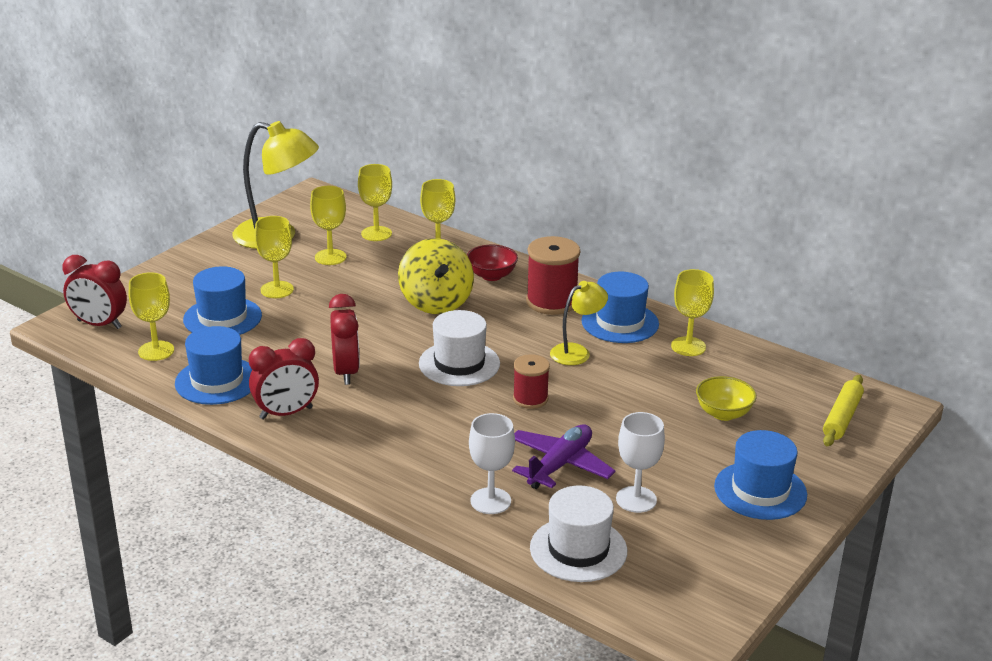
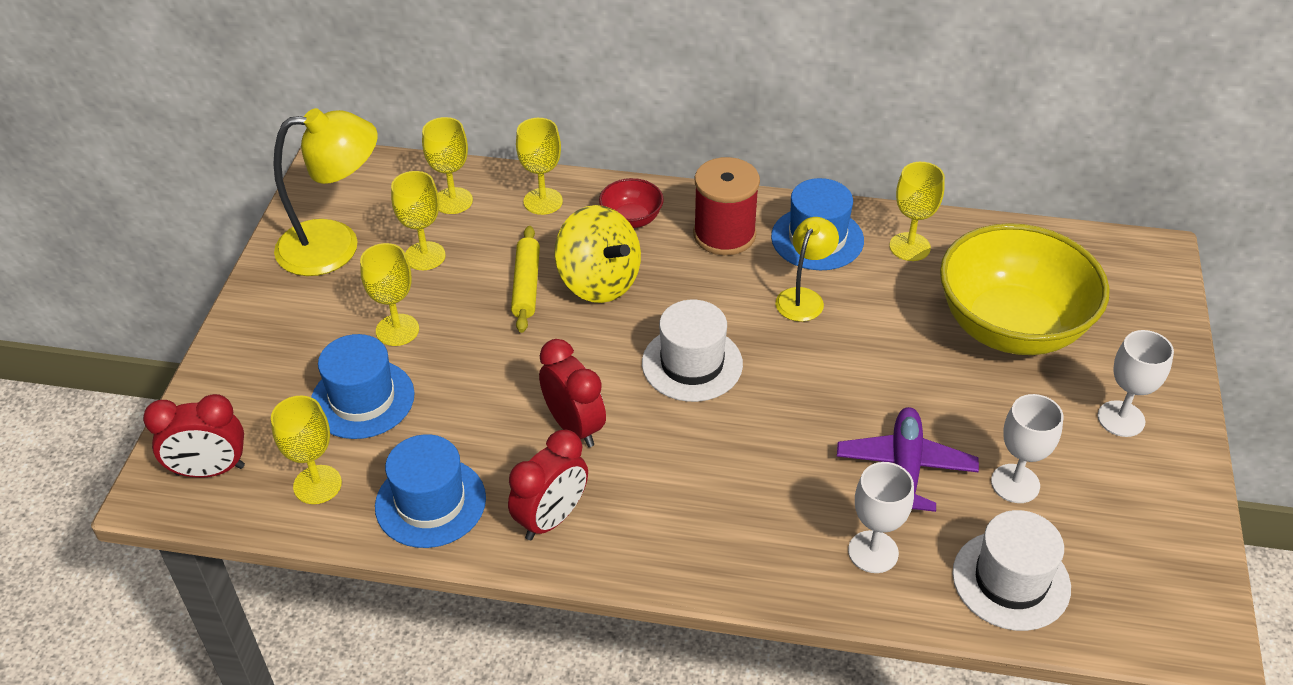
camera: 25 degrees left, 15 degrees up
(530, 399) = (805, 385): red spool -> none
(723, 413) = (1011, 327): yellow bowl -> yellow bowl, size x2.32
(760, 490) = (1121, 419): blue hat -> white goblet
(842, 418) = (1122, 288): yellow rolling pin -> yellow rolling pin (526, 285)

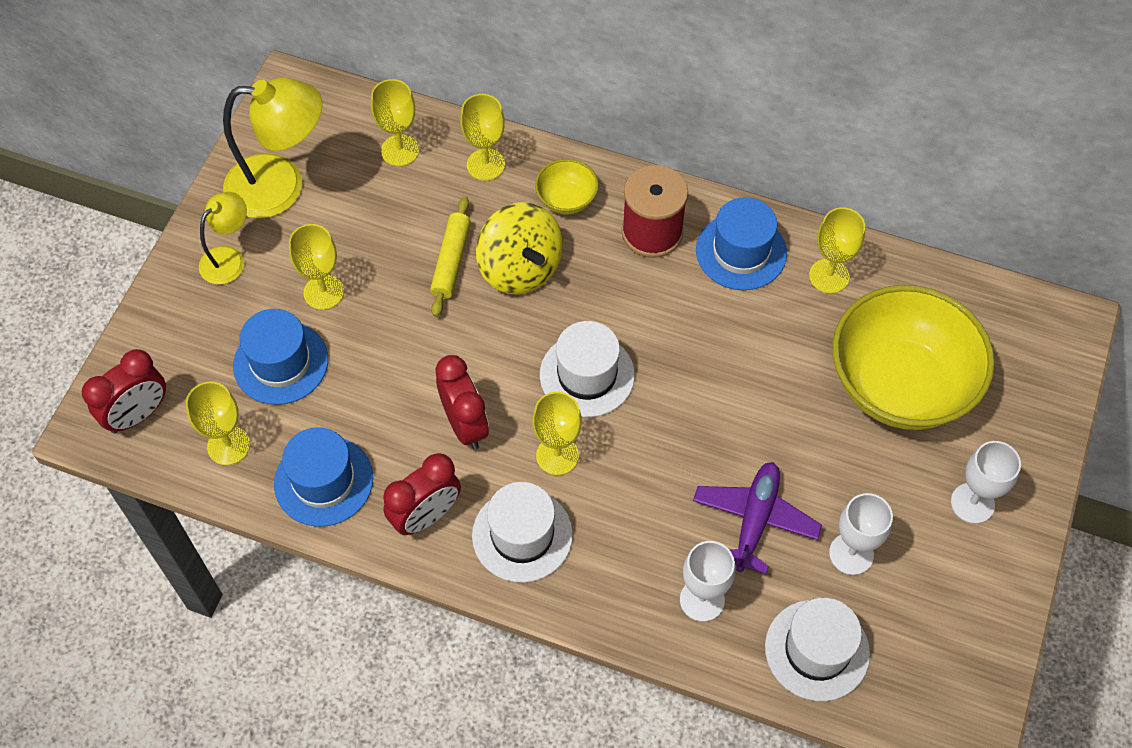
camera: 10 degrees right, 15 degrees up
(210, 470) = (138, 415): red clock -> red clock turned 45 degrees counterclockwise
(425, 256) = (362, 212): yellow goblet -> yellow goblet (557, 455)
(631, 219) = (566, 200): red bowl -> yellow bowl
(661, 520) = (522, 535): none -> white hat
(804, 298) = (710, 318): yellow lamp -> yellow lamp (229, 258)

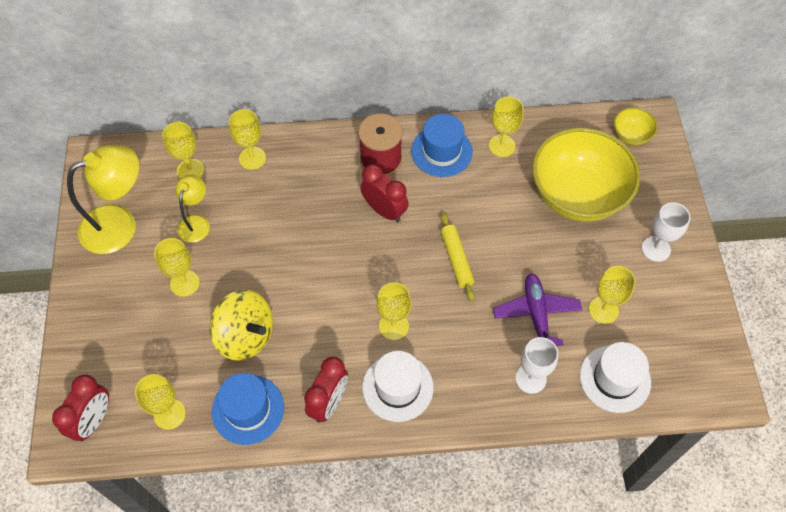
camera: 25 degrees left, 0 degrees up
(229, 258) = (107, 287): yellow lamp -> yellow lamp (196, 222)
(281, 363) = (178, 342): blue hat -> none
(451, 261) = (261, 229): yellow rolling pin -> yellow rolling pin (456, 259)
(465, 425) = (324, 331): red clock -> red clock (384, 210)
(520, 268) = (308, 215): yellow spinning top -> yellow spinning top (245, 336)
(566, 200) = (316, 160): yellow bowl -> yellow bowl (631, 135)
(587, 375) = (386, 266): white hat -> none
(851, 554) = (603, 310): white goblet -> yellow goblet

